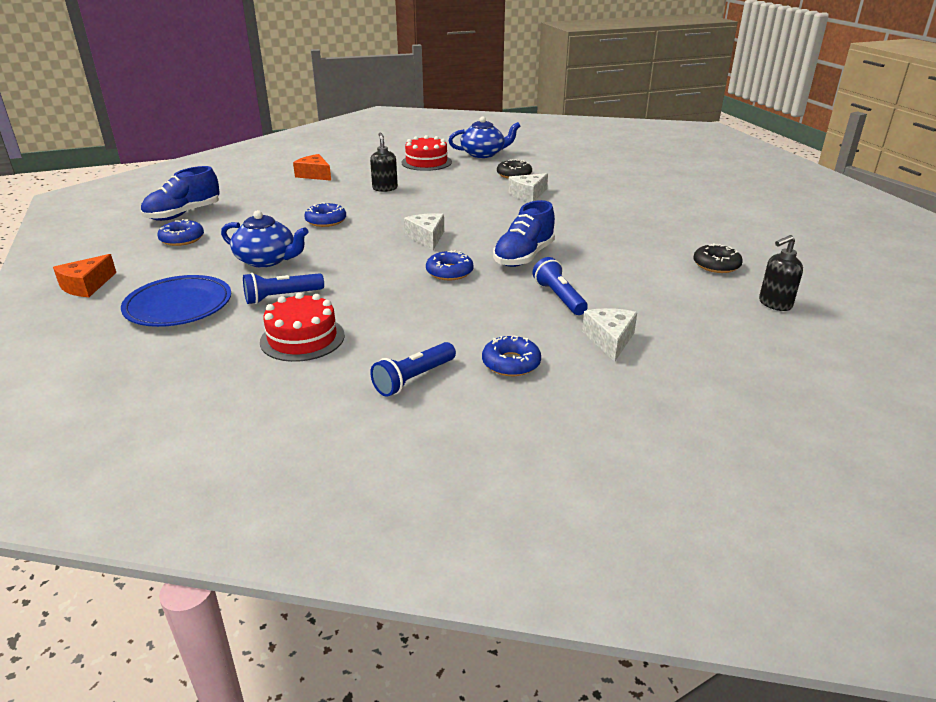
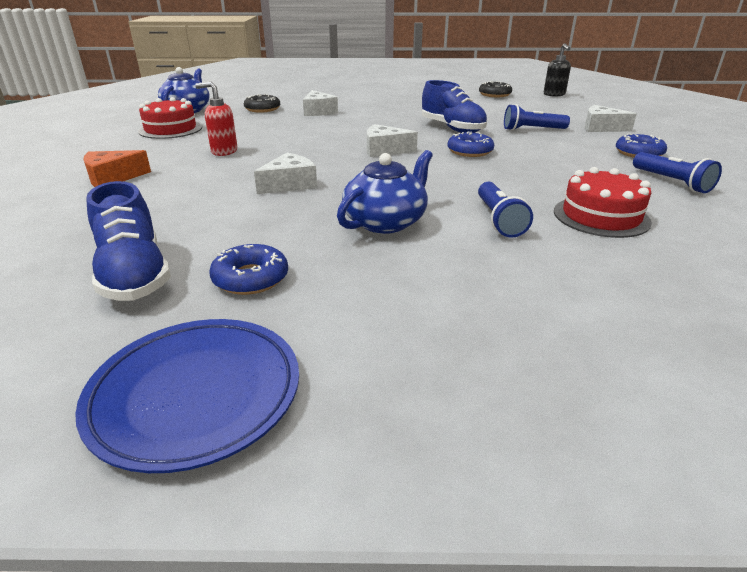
camera: 70 degrees left, 0 degrees up
(86, 286) = (390, 377): orange cheese -> none
(178, 306) = (505, 284): blue plate -> blue plate (196, 395)
(326, 221) = (289, 184): blue donut -> white cheese
(385, 188) = (224, 151): black soap dispenser -> red soap dispenser

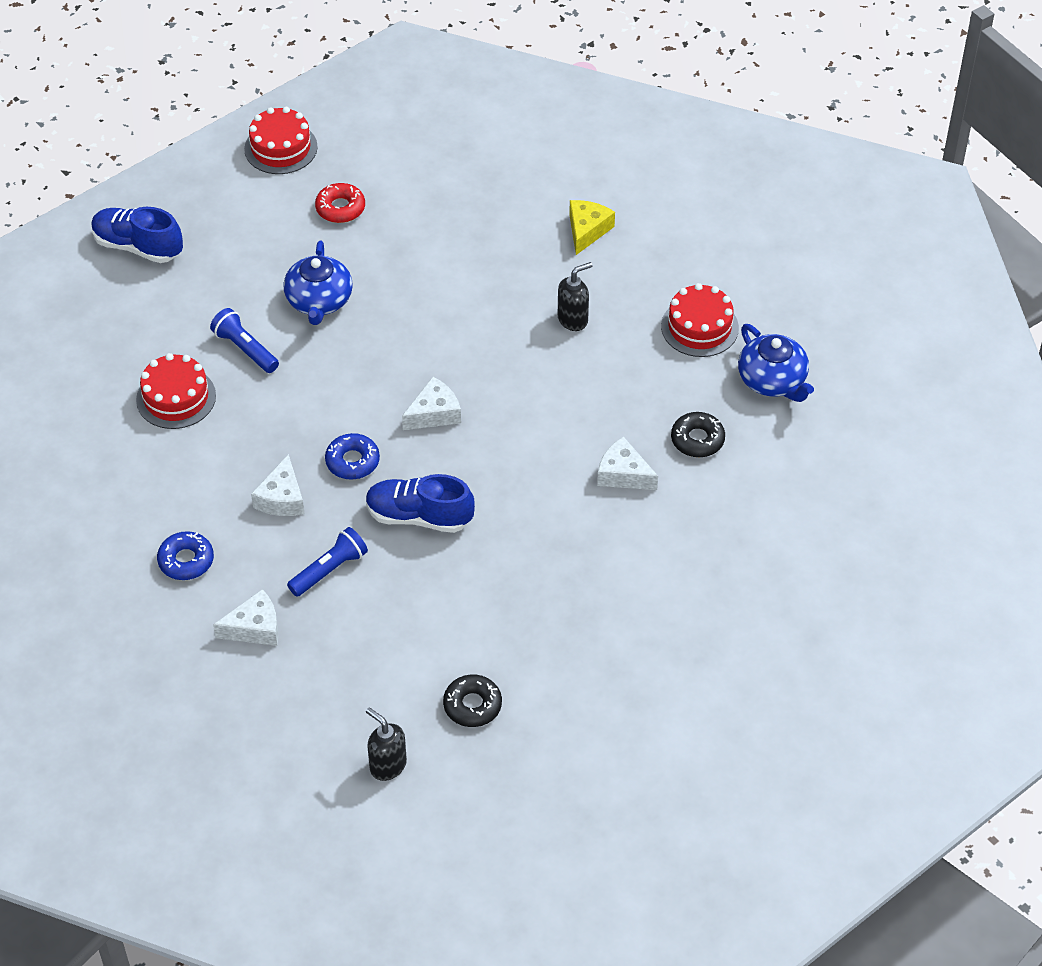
camera: 140 degrees right, 20 degrees up
(112, 178) = (587, 230): orange cheese -> yellow cheese
(134, 275) = (404, 174): blue shoe -> blue shoe (138, 246)
(196, 395) = (281, 148): blue plate -> red cake
(224, 151) = (573, 319): red soap dispenser -> black soap dispenser
(250, 278) = (340, 208): blue donut -> red donut
(289, 184) = (442, 305): white cheese -> white cheese (282, 498)
(671, 182) = (138, 499): blue flashlight -> none

